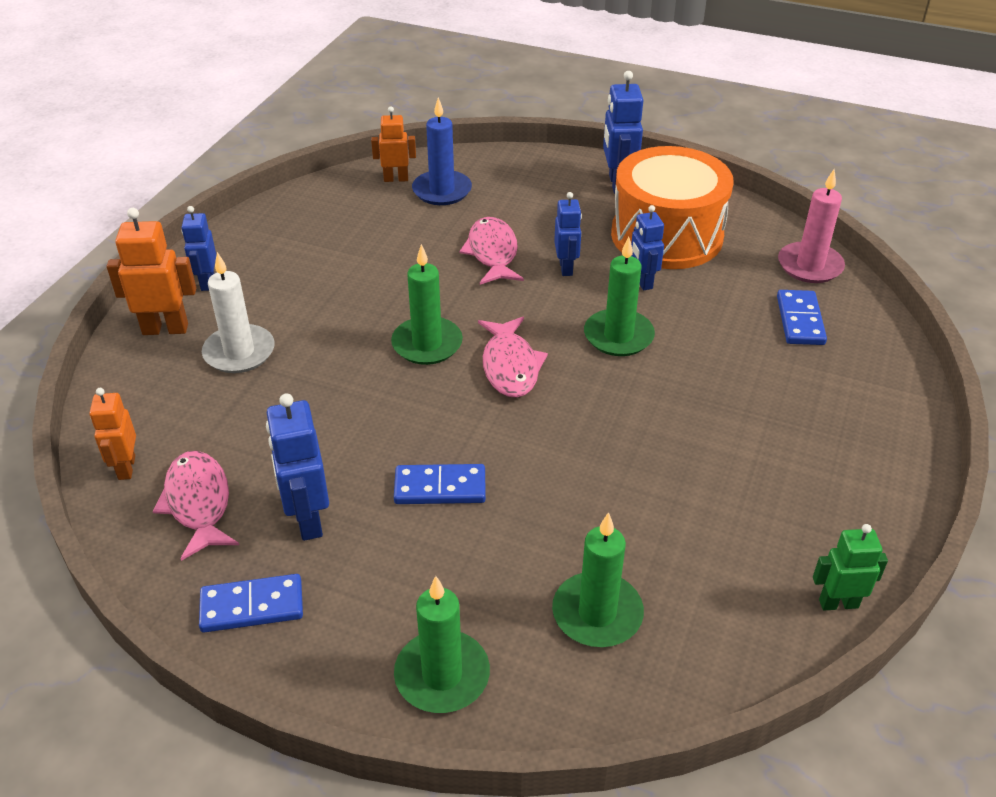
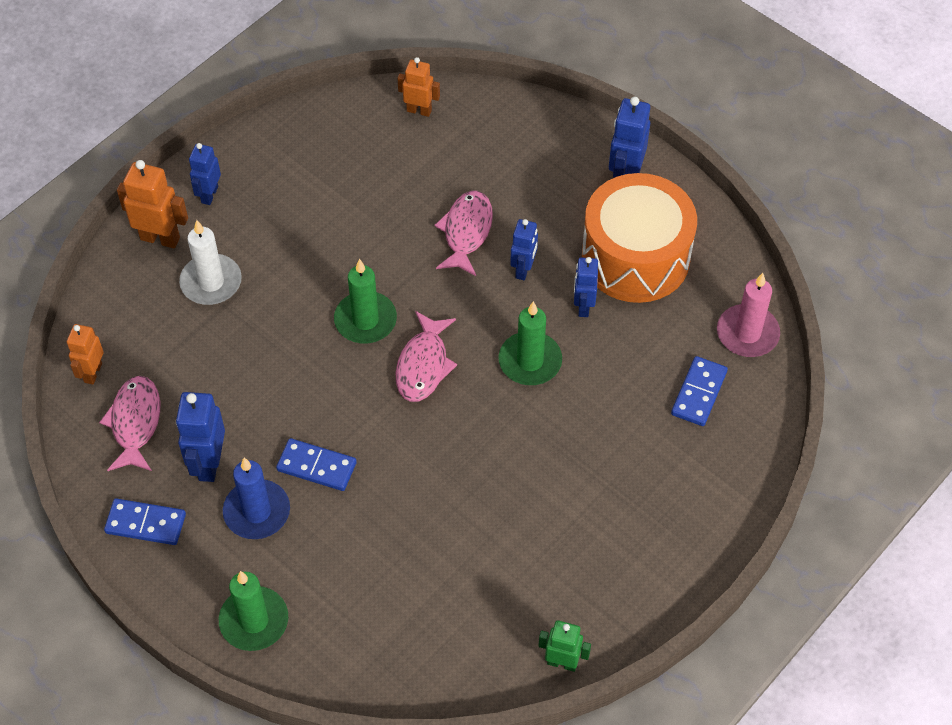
camera: 20 degrees right, 15 degrees up
(442, 191) = (455, 139): blue candle -> blue candle (257, 512)
(597, 613) = (382, 611): green candle -> none

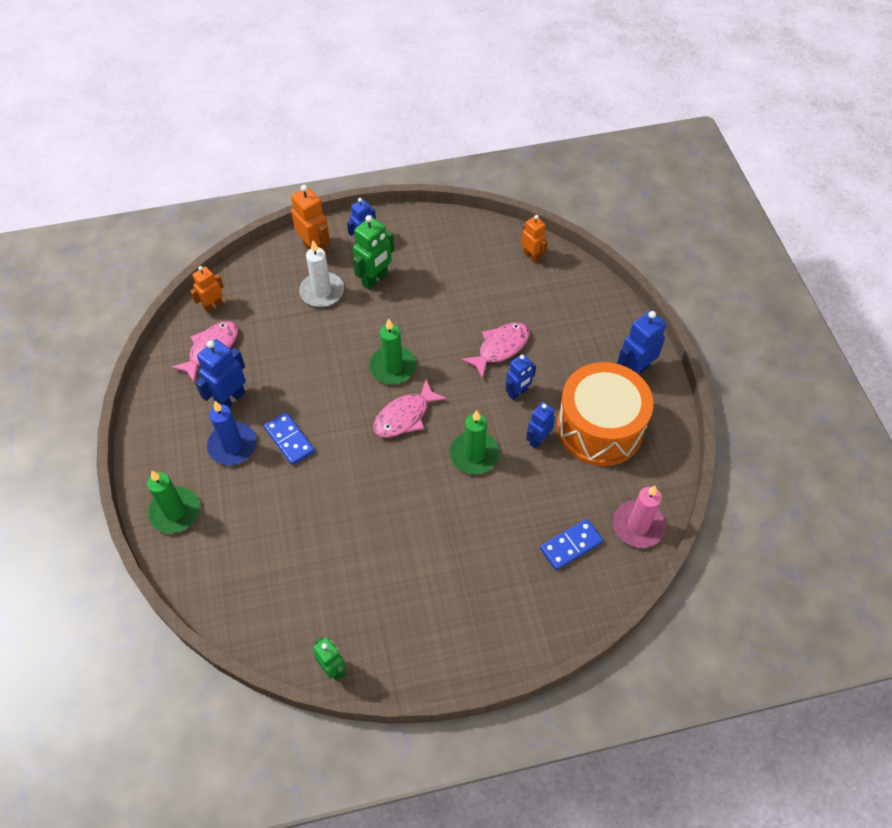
camera: 35 degrees right, 0 degrees up
(146, 523) = (166, 412): blue domino -> none
(262, 234) = (375, 280): none -> green robot

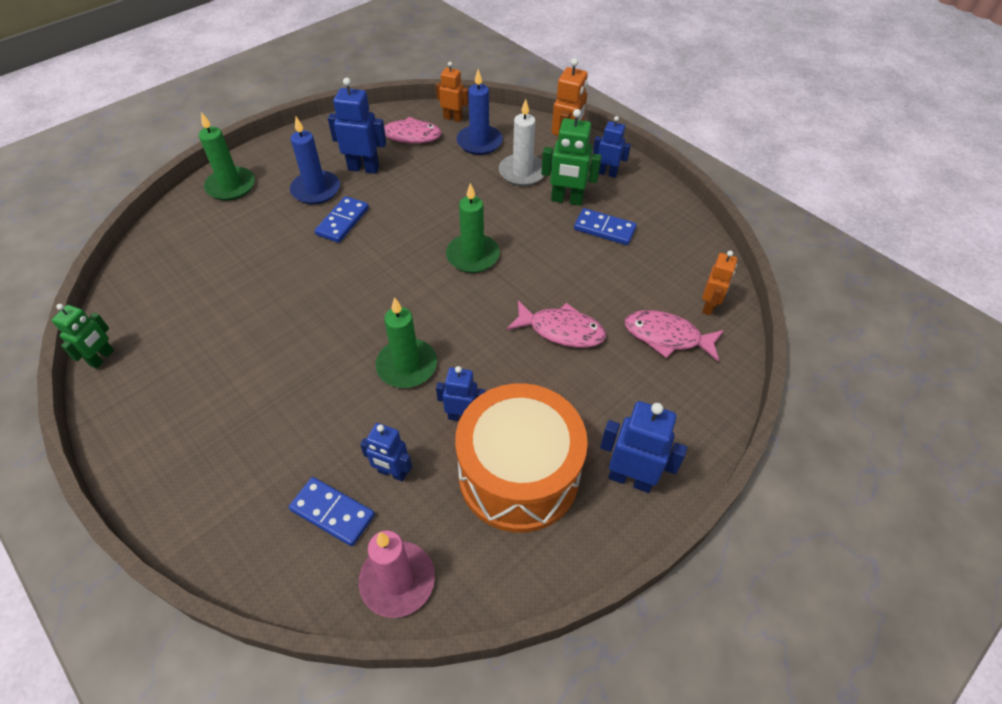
camera: 60 degrees right, 5 degrees down
(261, 302) = (479, 142): none -> blue candle
(405, 416) = (420, 289): pink fish -> pink fish (667, 337)
(422, 273) = (604, 229): none -> blue domino
(518, 393) = (513, 371): blue robot -> blue robot (392, 473)

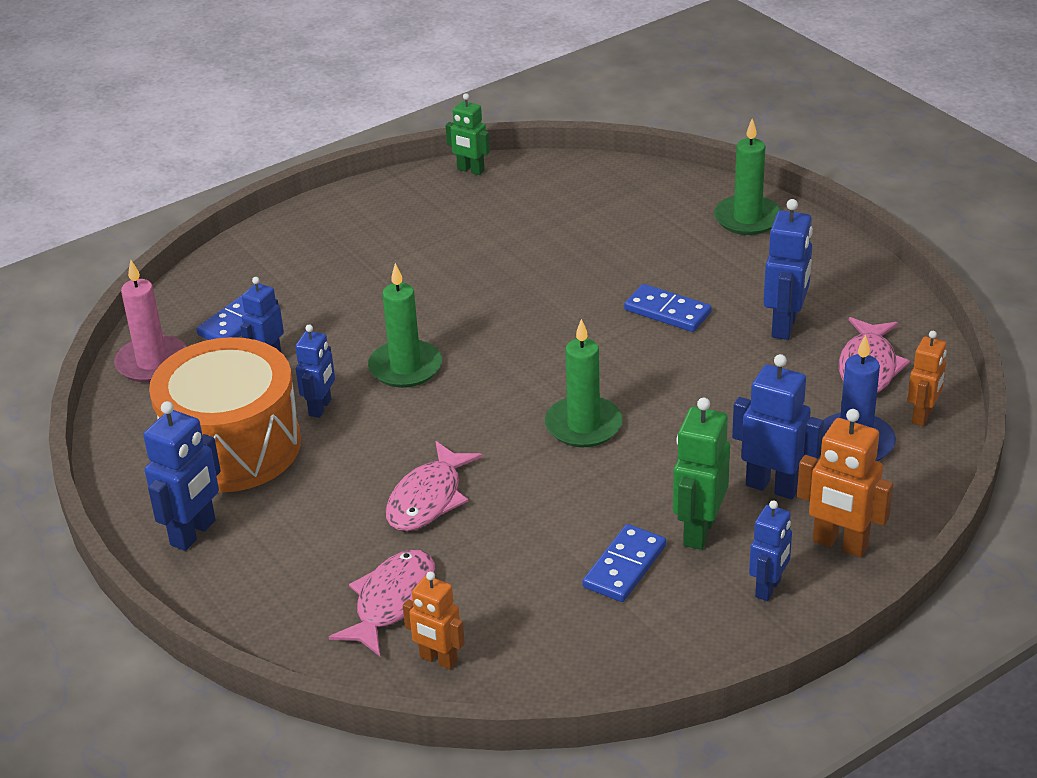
camera: 100 degrees right, 15 degrees down
(316, 190) = (736, 286): blue candle -> none
(522, 172) = (772, 486): white candle -> blue robot

